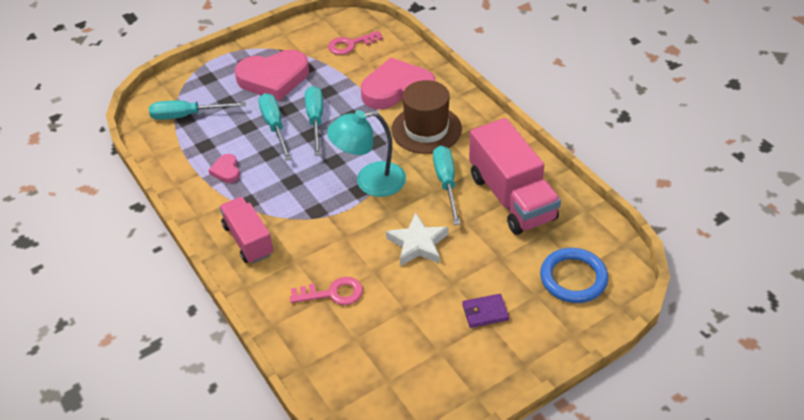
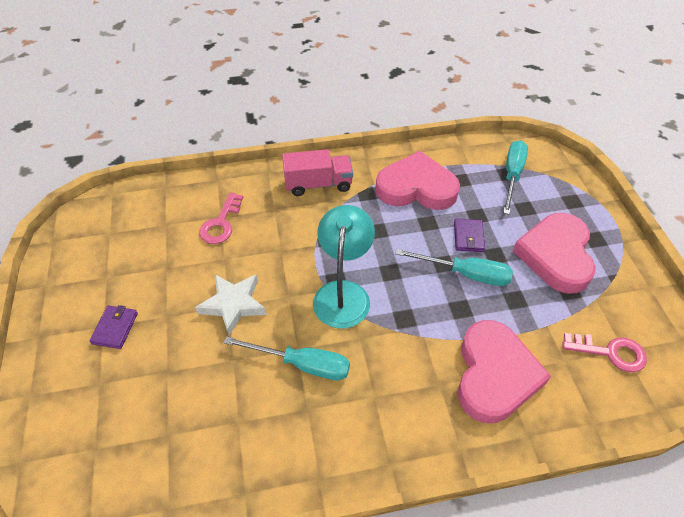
camera: 110 degrees right, 5 degrees up
(226, 171) = (416, 187): pink heart -> pink heart, size x2.26
(275, 126) = (468, 237): turquoise screwdriver -> purple wallet
(350, 45) = (610, 352): pink key -> pink key turned 105 degrees clockwise
(426, 129) = (403, 379): brown hat -> none
(511, 197) = (240, 425): pink truck -> none
(573, 278) = (89, 432): blue ring -> none

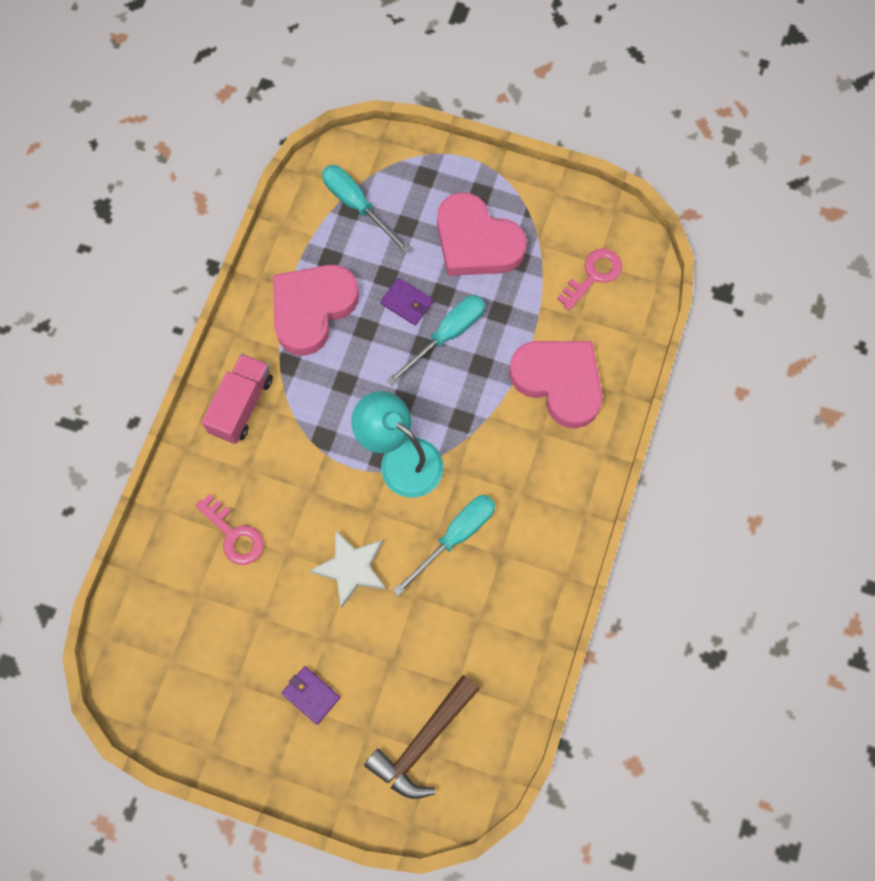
camera: 60 degrees left, 20 degrees up
(102, 432) = (423, 742): none -> brown hammer

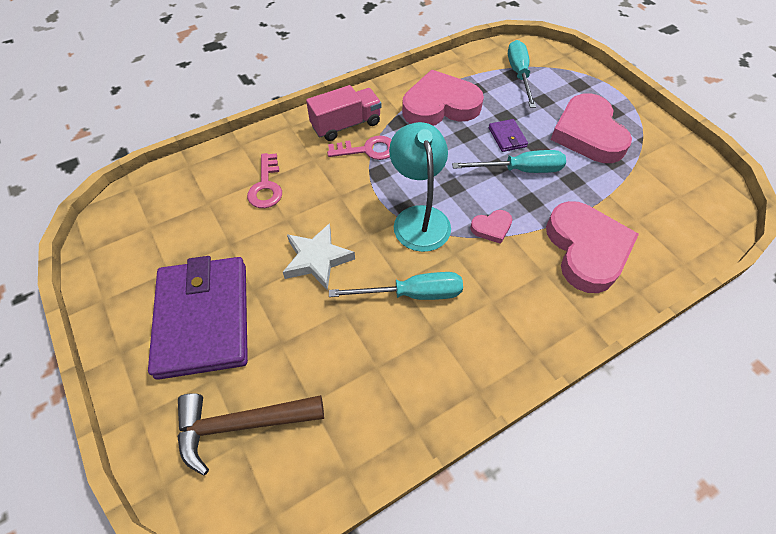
camera: 40 degrees right, 15 degrees down
(311, 695) = (203, 319): purple wallet -> purple wallet, size x2.49
(469, 420) = (491, 228): none -> pink heart
(593, 275) = (669, 202): pink key -> pink key (368, 150)

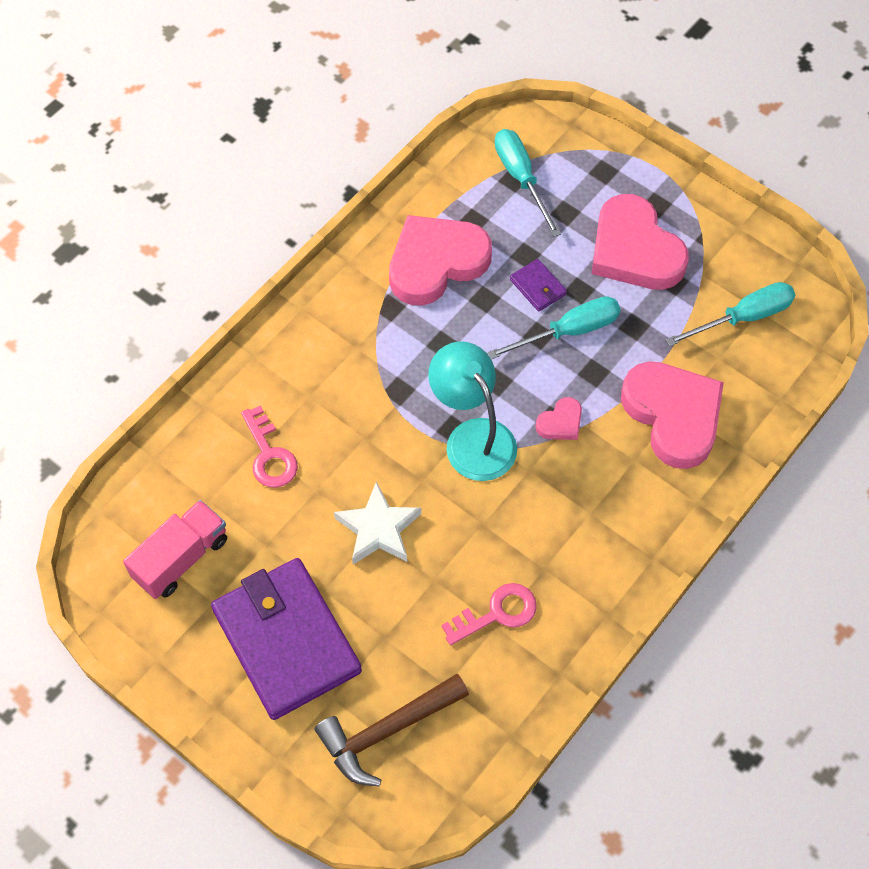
camera: 20 degrees left, 5 degrees up
(346, 125) = (327, 332): pink truck -> pink truck (181, 558)
(368, 150) = (371, 361): pink key -> pink key (497, 613)
(412, 294) = (502, 534): turquoise screwdriver -> turquoise screwdriver (743, 318)

